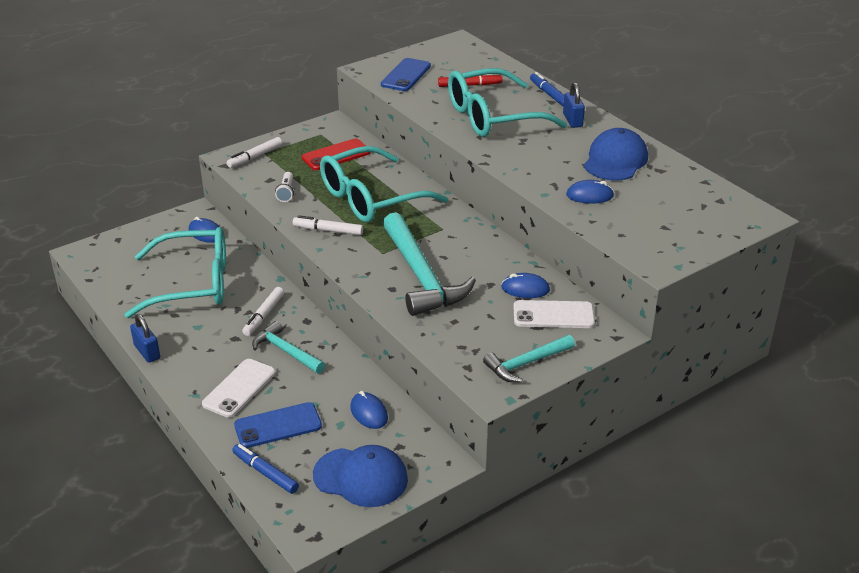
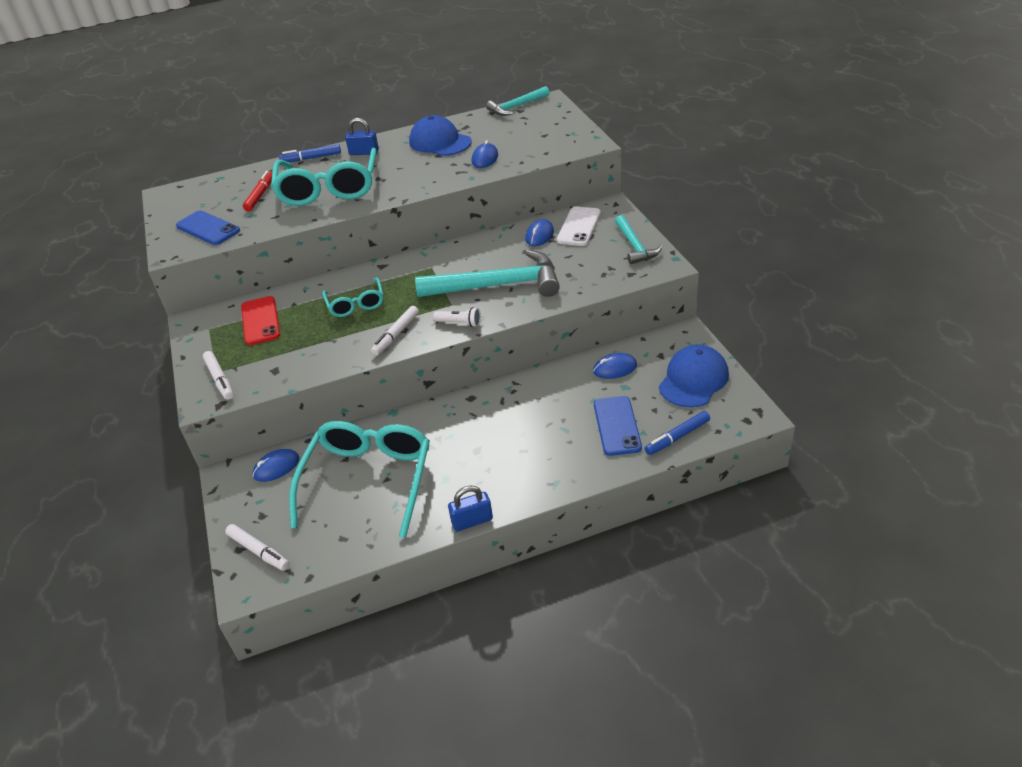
camera: 70 degrees left, 5 degrees up
(239, 388) = (556, 450): white phone -> none
(263, 315) = (449, 427): white marker -> white marker (258, 551)
(286, 192) = (308, 359): white flashlight -> white flashlight (459, 323)
(286, 351) = (512, 414): turquoise hammer -> turquoise hammer (516, 107)
(371, 198) = (356, 304): turquoise glasses -> turquoise glasses, size x0.52

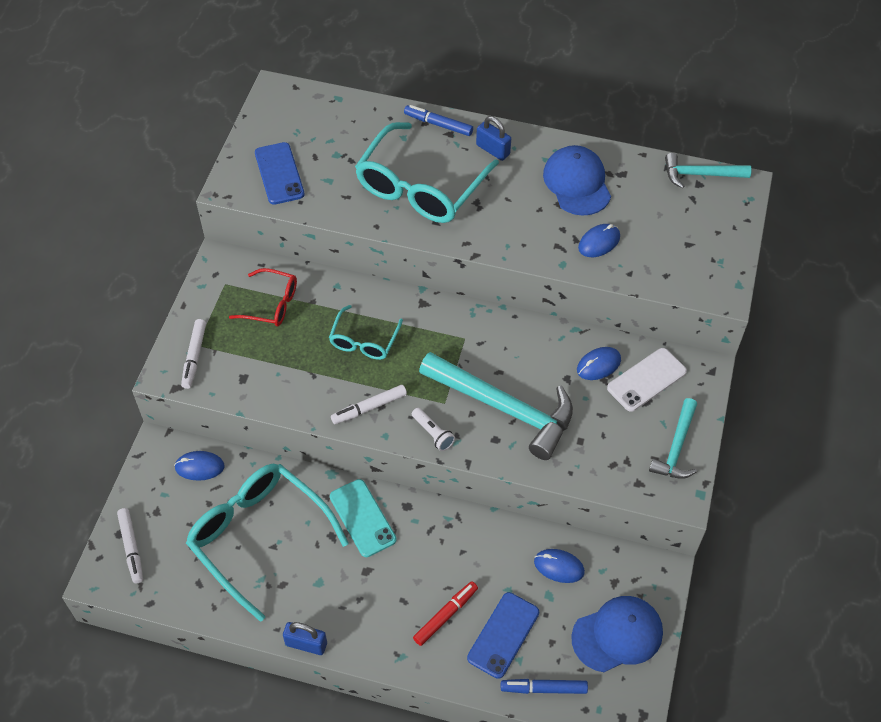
camera: 30 degrees right, 15 degrees up
(260, 195) = (354, 153): red marker -> red marker (445, 615)
(260, 321) = (271, 304): red phone -> red glasses
(368, 480) = (259, 537): turquoise glasses -> turquoise glasses turned 90 degrees counterclockwise
(443, 423) = (362, 518): none -> turquoise phone

